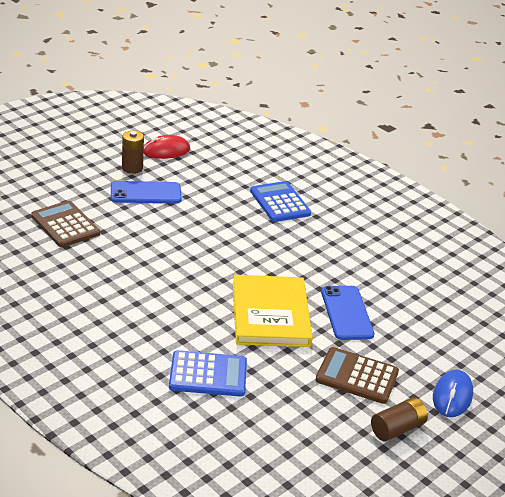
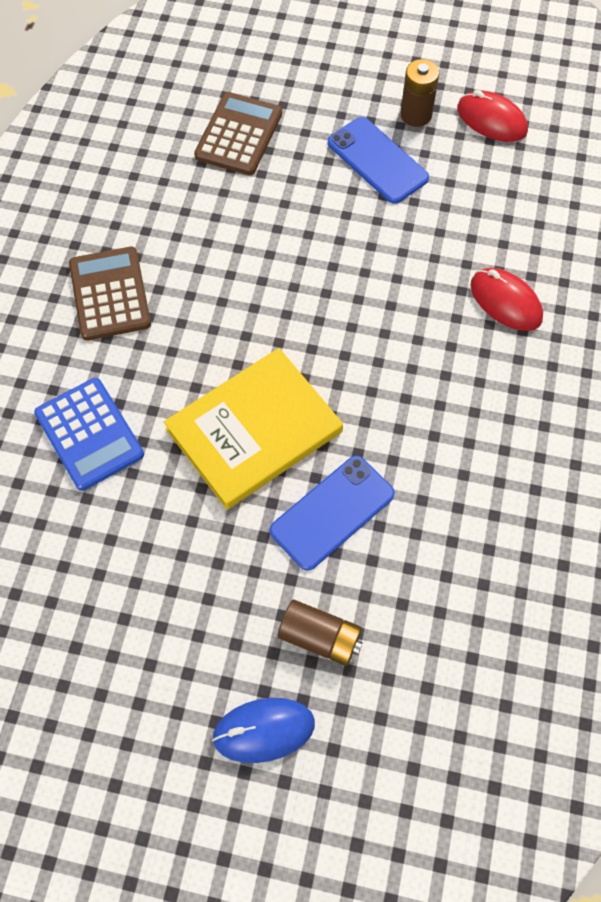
camera: 60 degrees right, 30 degrees up
(280, 202) = (505, 302): blue calculator -> red mouse
(357, 376) = (212, 593): brown calculator -> brown calculator (110, 294)
(397, 428) = (147, 693): brown battery -> brown battery (320, 637)

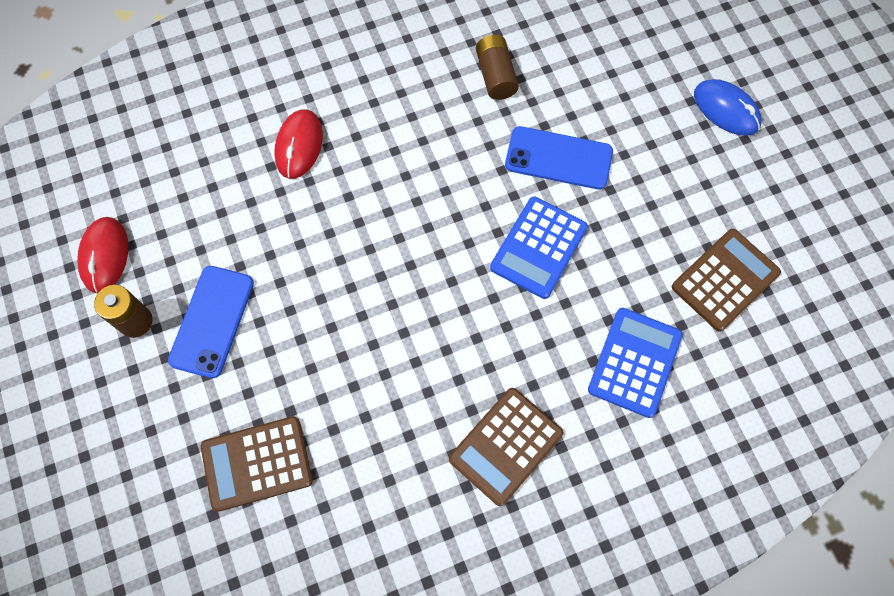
camera: 125 degrees left, 5 degrees up
(92, 570) = (725, 280): none -> brown calculator
(254, 430) = (538, 248): yellow book -> blue calculator
(320, 637) = (646, 114): brown battery -> brown battery (496, 75)

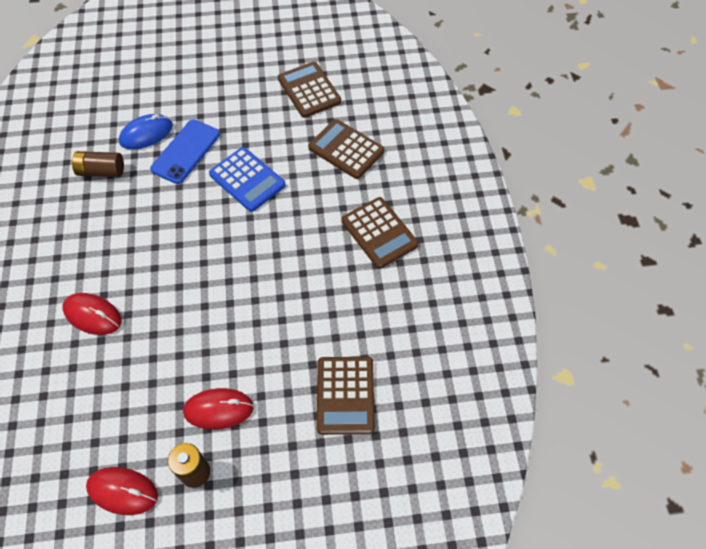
camera: 75 degrees left, 10 degrees down
(212, 321) = (218, 409): blue phone -> red mouse
(634, 362) = (346, 149): blue calculator -> brown calculator
(726, 109) = (194, 56): blue mouse -> blue mouse (146, 134)

